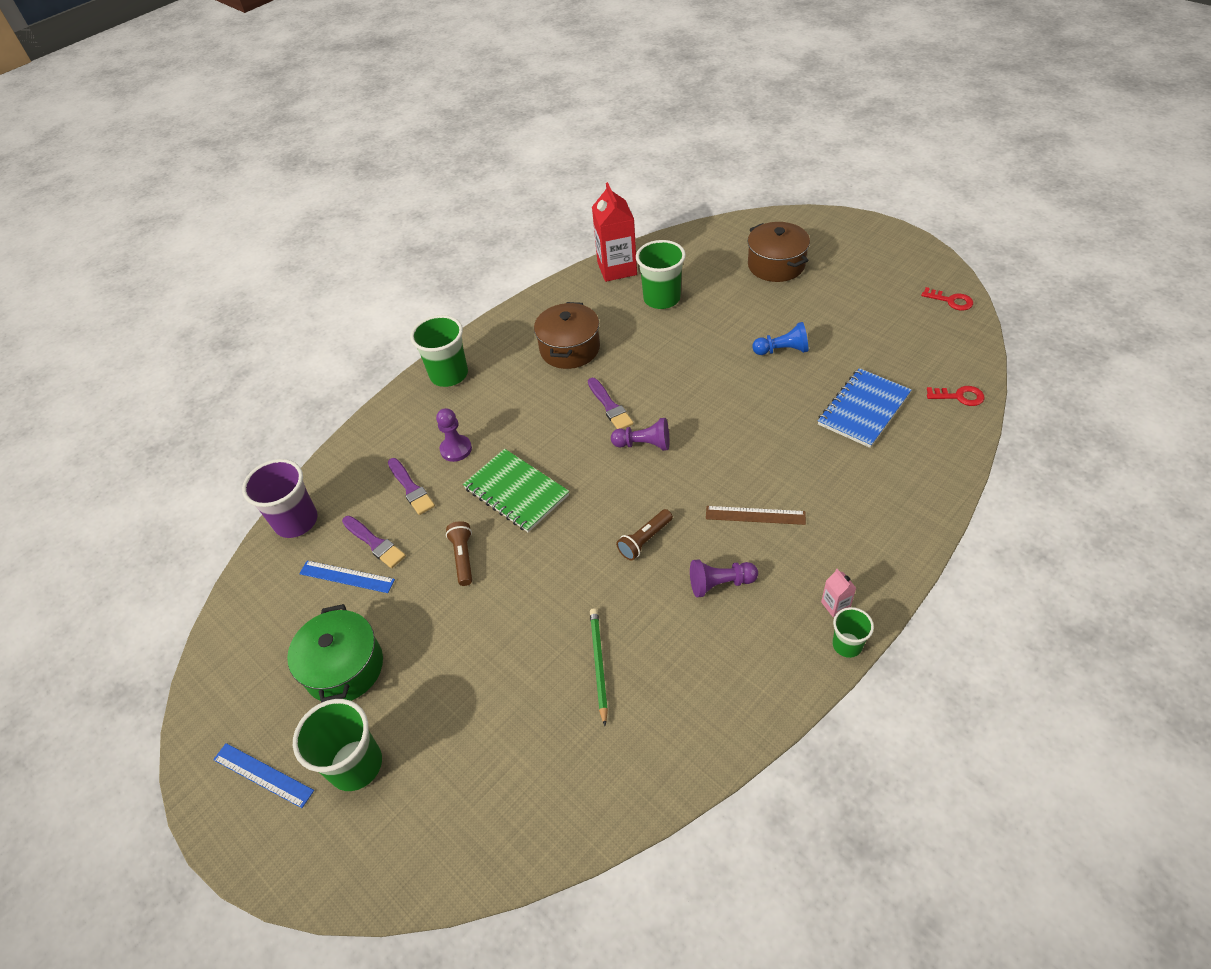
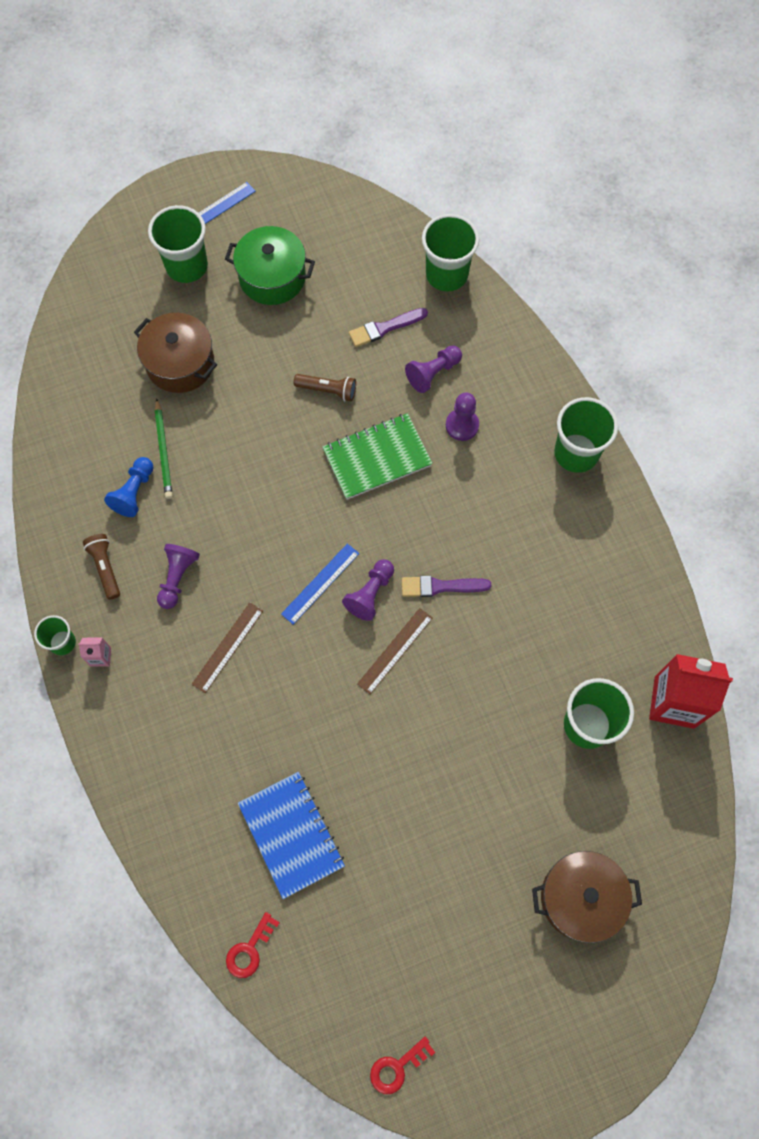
camera: 110 degrees right, 20 degrees up
(296, 521) = (446, 274): purple cup -> green cup
(347, 576) = (361, 299): blue ruler -> blue ruler (320, 583)
(411, 488) = (433, 373): purple brush -> purple pawn
(569, 349) = (552, 586): brown pot -> brown pot (180, 363)
(598, 664) = (164, 451): green pencil -> green pencil turned 60 degrees clockwise
(644, 540) = (258, 540): brown flashlight -> brown flashlight (105, 568)
(680, 411) = (395, 650): none -> brown ruler
(782, 350) = (425, 808): blue pawn -> blue pawn (134, 492)

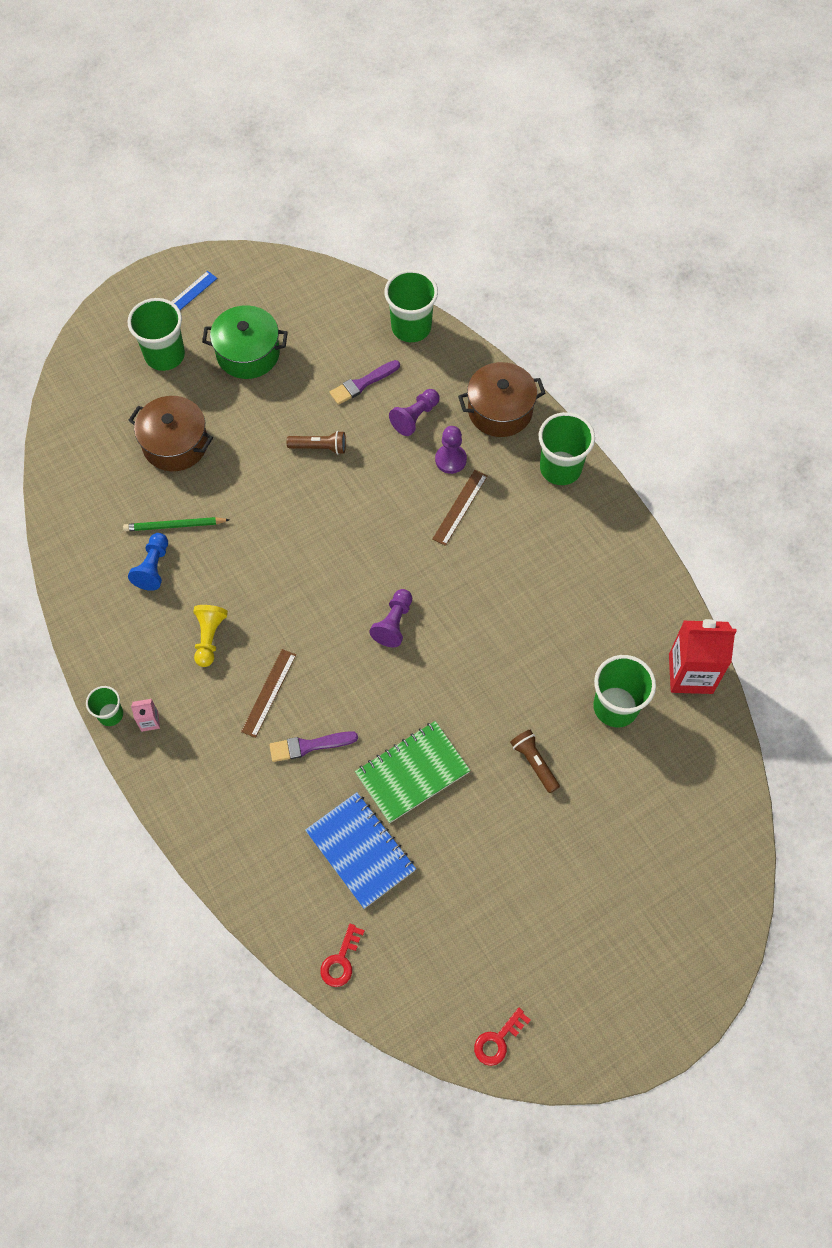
camera: 10 degrees left, 5 degrees down
(105, 568) = (139, 640): brown flashlight -> brown flashlight (534, 763)
(164, 451) = (174, 526): green pencil -> green pencil turned 105 degrees clockwise
(177, 578) = (209, 638): purple pawn -> yellow pawn
(320, 583) = (345, 621): blue ruler -> none
(377, 458) = (377, 501): green notebook -> green notebook (412, 773)
(395, 650) = (426, 670): brown ruler -> brown ruler (460, 507)
(440, 586) = (458, 606): purple brush -> purple brush (309, 746)
(580, 898) = (638, 860): brown pot -> brown pot (500, 410)

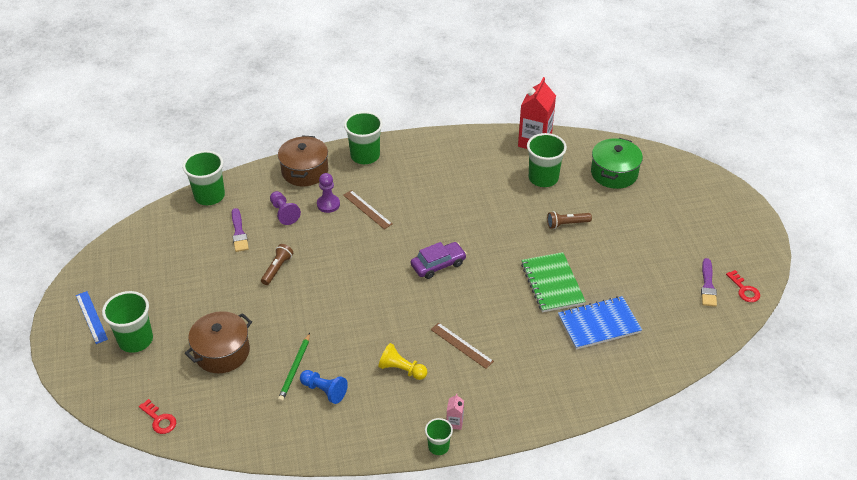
camera: 70 degrees left, 20 degrees down
(248, 353) = (169, 289): green pot -> green pot (614, 173)
(309, 746) = (512, 333): purple brush -> purple brush (708, 285)
(341, 960) = (673, 354): red key -> red key (159, 420)
(394, 623) = (438, 265): purple pawn -> purple car

